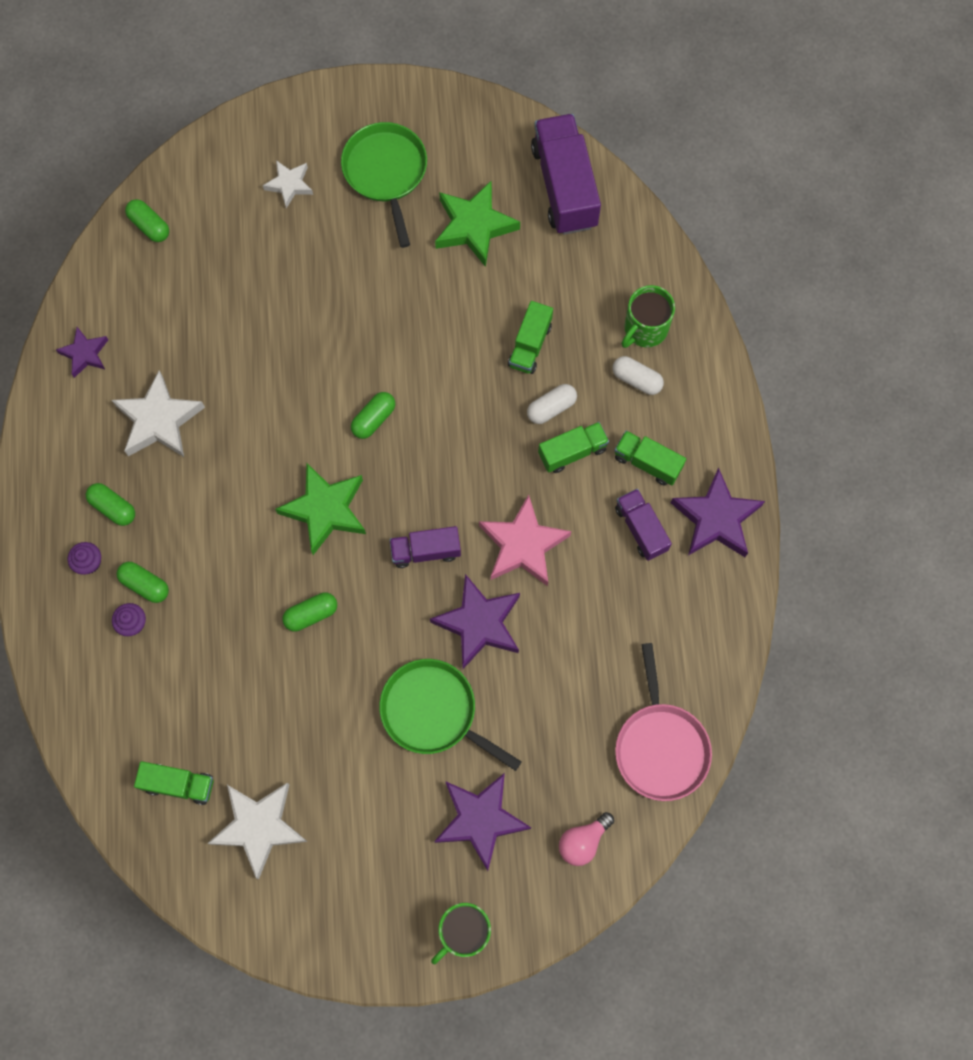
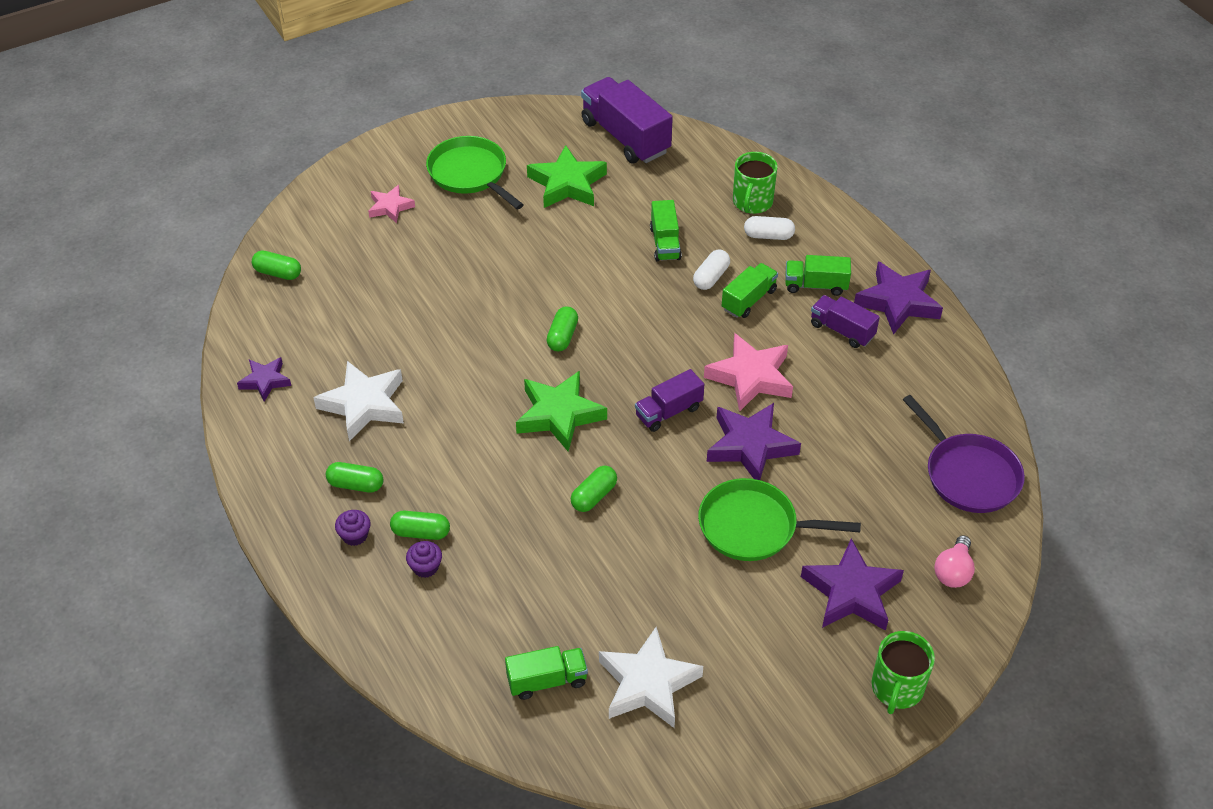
camera: 25 degrees left, 25 degrees down
(289, 185) = (390, 207): white star -> pink star
(660, 747) = (969, 475): pink pan -> purple pan

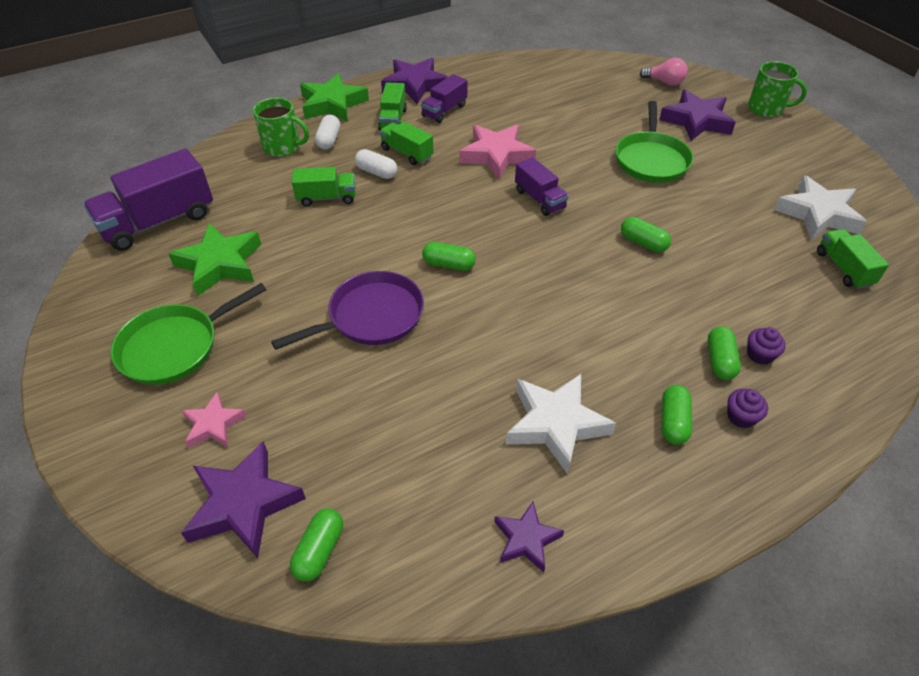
camera: 90 degrees left, 0 degrees up
(559, 415) = (551, 265): green star -> green star (332, 104)
(750, 446) = (571, 158): purple star -> purple star (244, 504)
(969, 475) = (581, 71): purple pan -> purple pan (371, 316)

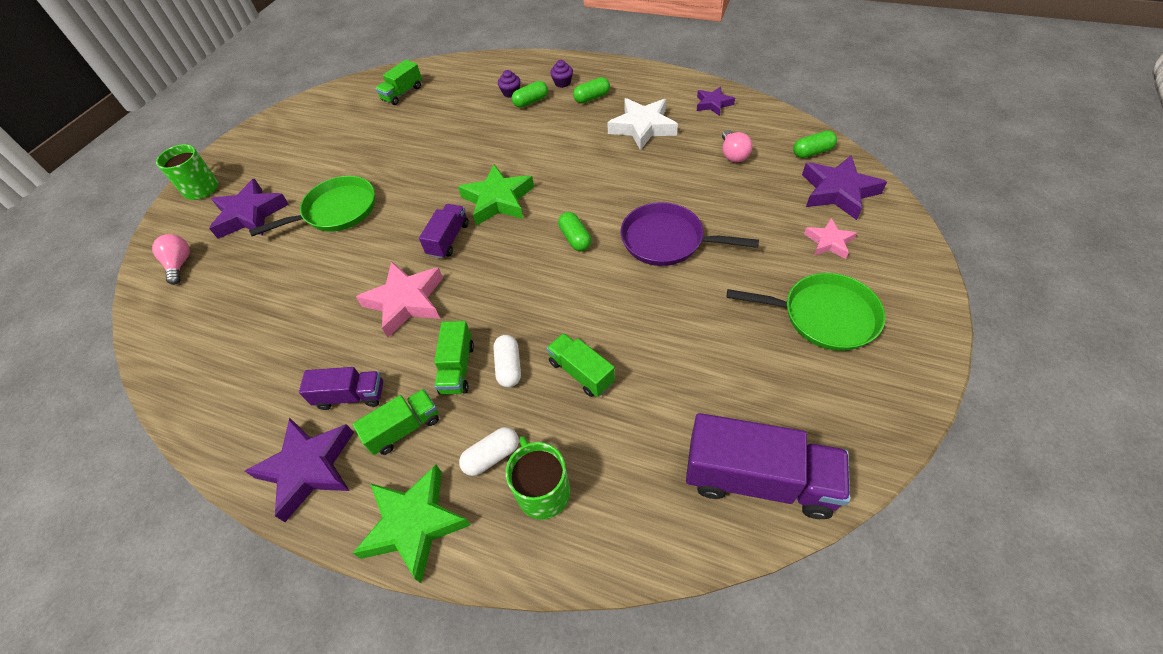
camera: 125 degrees left, 5 degrees up
(220, 264) = (735, 370): green star -> green star (498, 200)
(411, 466) = (733, 155): none -> pink light bulb
(643, 243) = (453, 168): green capsule -> none
(817, 214) = (349, 118): white star -> none

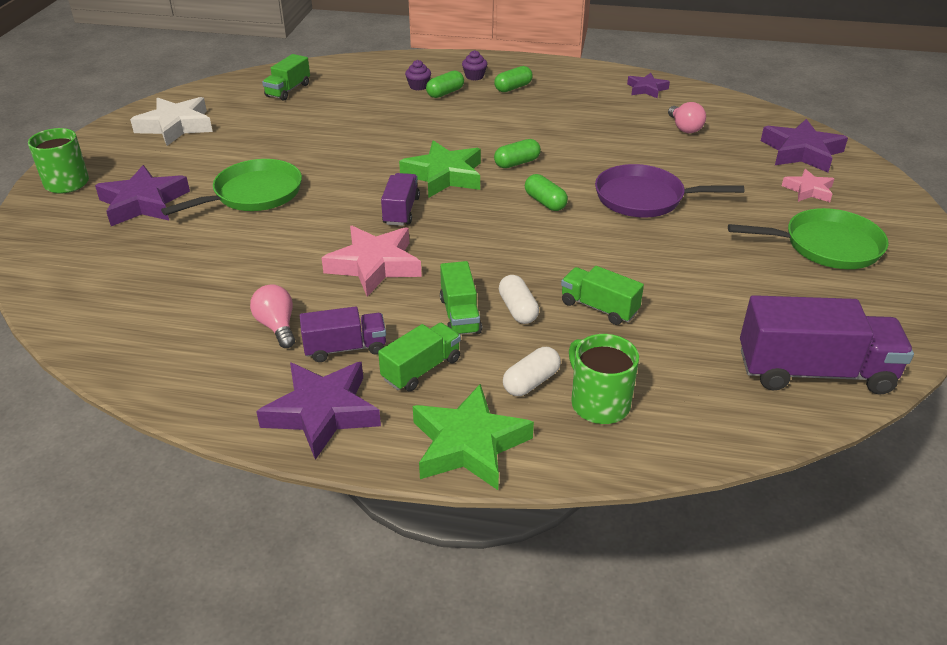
camera: 15 degrees left, 15 degrees down
(180, 264) = (71, 252): pink light bulb -> pink light bulb (277, 326)
(642, 127) = (579, 110): white star -> white star (176, 126)
(812, 152) = (763, 123): green capsule -> green capsule (517, 163)

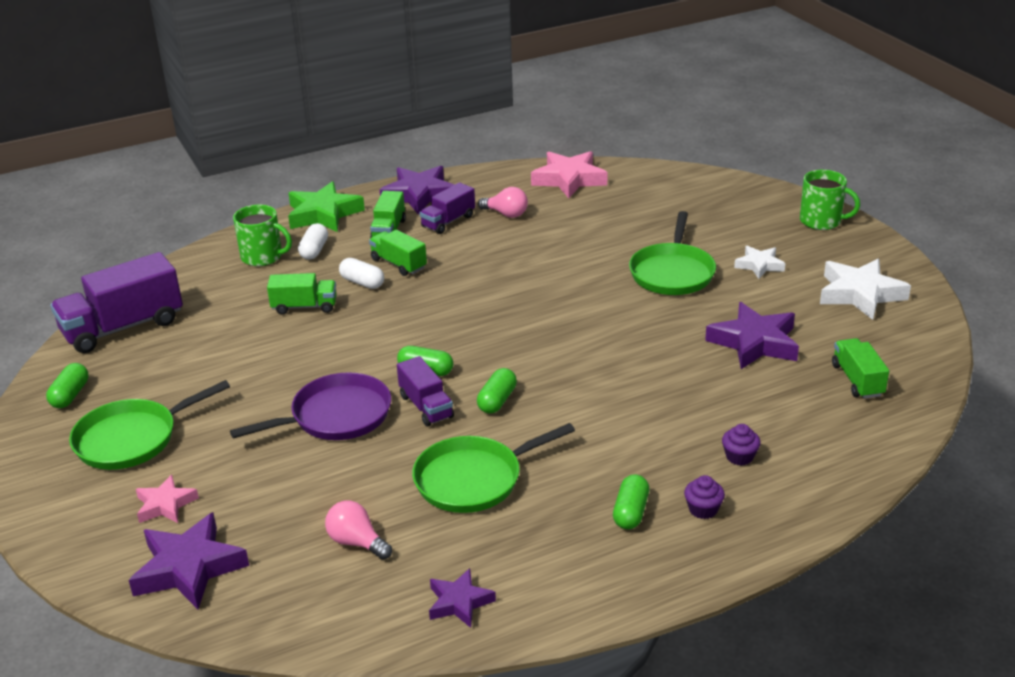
camera: 145 degrees right, 5 degrees down
(144, 203) = (735, 233): purple star -> purple star (754, 343)
(186, 171) = (759, 265): none -> white star
(374, 265) = (498, 267): pink star -> pink star (569, 179)
(401, 211) = (537, 310): purple truck -> purple truck (426, 406)
(444, 176) = (547, 356): green star -> none
(445, 93) = (694, 461): green capsule -> green capsule (70, 395)
(584, 130) = (473, 479): none -> green pan

